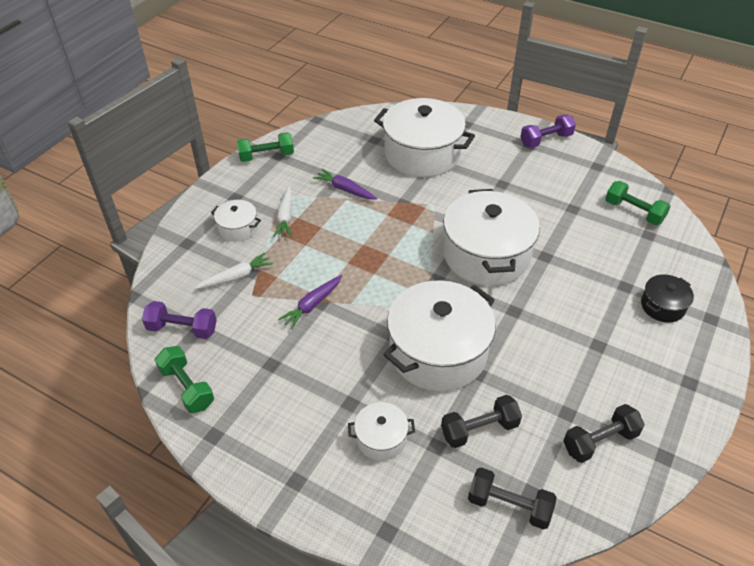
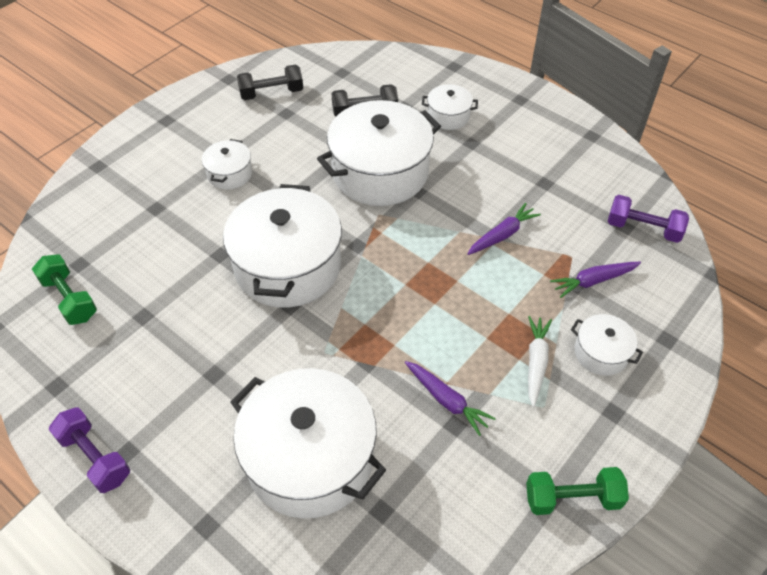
camera: 170 degrees left, 5 degrees up
(187, 387) = (624, 174): green dumbbell -> none
(236, 277) = (593, 281): white carrot -> purple carrot
(509, 505) = (361, 68): black dumbbell -> none
(546, 140) = (95, 457): purple dumbbell -> purple dumbbell turned 60 degrees clockwise
(582, 329) = (229, 174): none -> white pot
(662, 306) = (134, 183): black pot -> none

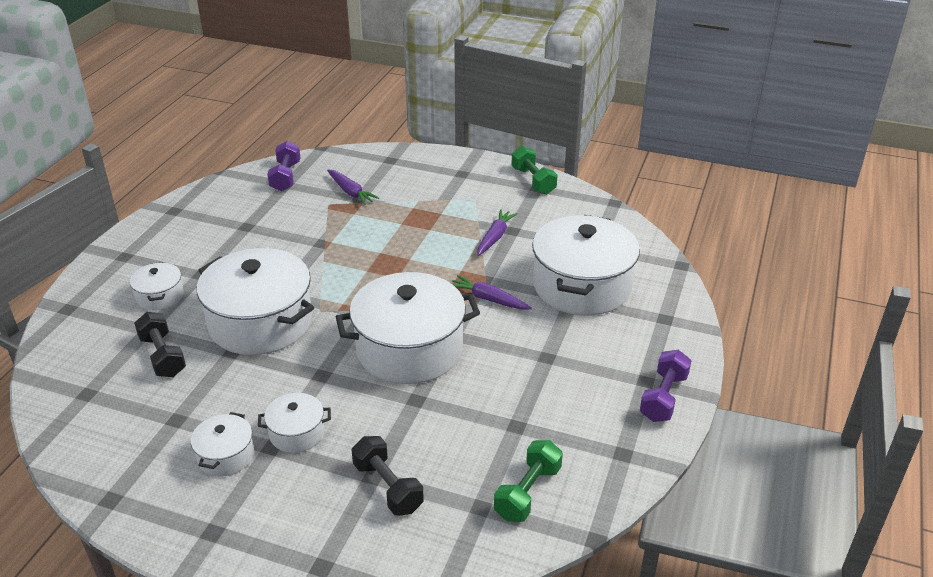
camera: 110 degrees left, 15 degrees down
(271, 93) = (137, 445): black dumbbell -> black dumbbell (388, 487)
(502, 235) = (319, 238): purple carrot -> purple carrot (488, 299)
(536, 362) = (440, 206): white carrot -> none
(601, 353) = (416, 182): white pot -> white pot (225, 456)

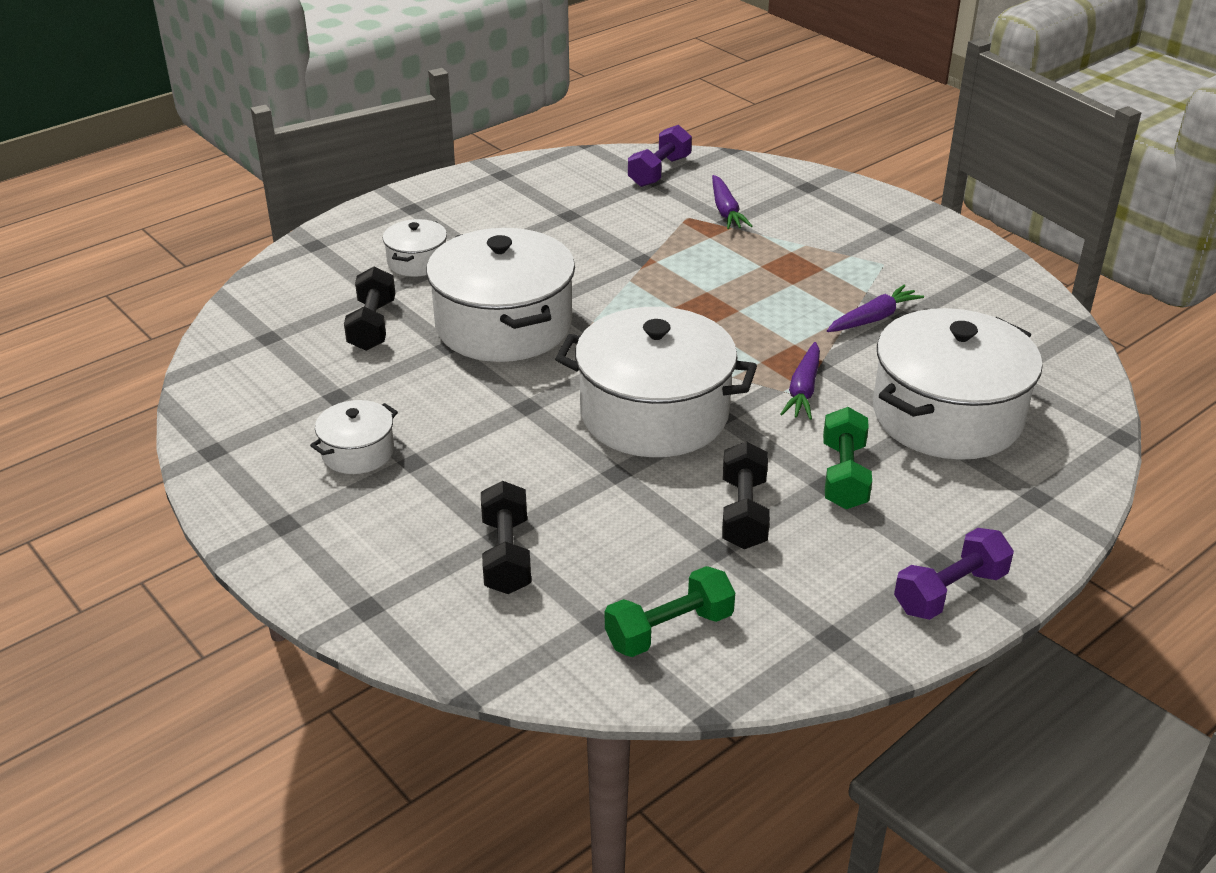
camera: 30 degrees right, 0 degrees up
(297, 433) = (451, 458): white pot -> none
(488, 299) = (803, 390): purple carrot -> purple carrot turned 135 degrees counterclockwise
(514, 395) = (743, 513): none -> black dumbbell
(533, 181) = (985, 265): green dumbbell -> green dumbbell (844, 476)

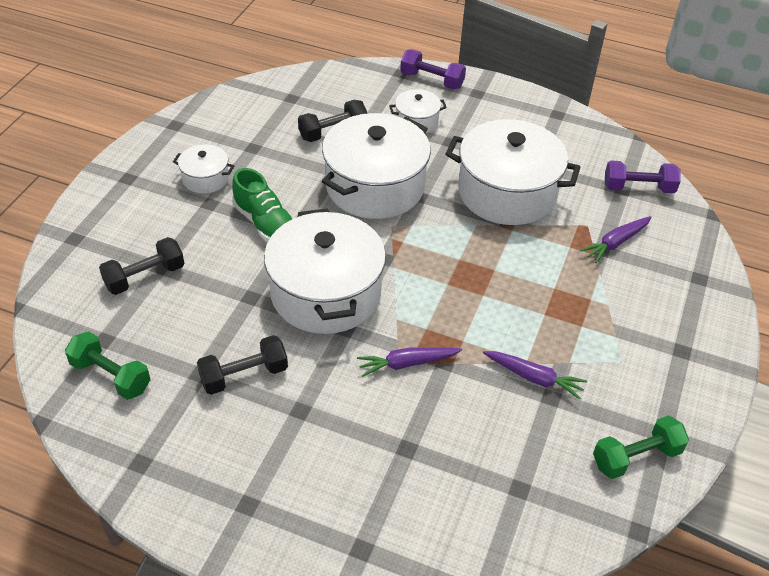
camera: 60 degrees right, 10 degrees up
(494, 426) = (265, 224): none -> green shoe
(844, 476) = (317, 418): green dumbbell -> green dumbbell (636, 457)
(947, 415) = (432, 462): white pot -> white pot (507, 192)
(950, 592) = (217, 519): purple dumbbell -> purple dumbbell (432, 80)

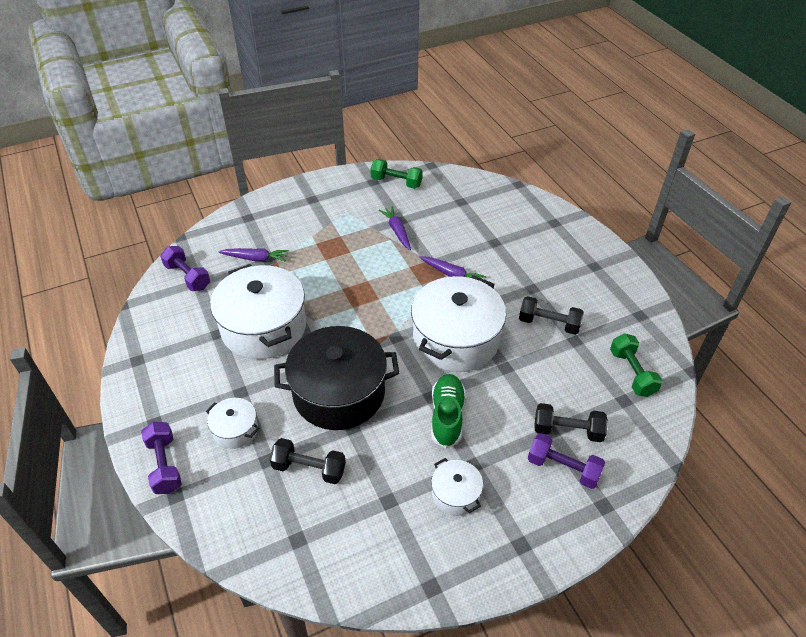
camera: 135 degrees left, 0 degrees up
(128, 245) = (563, 468): none -> purple dumbbell
(375, 186) = (339, 393): white pot -> black pot

